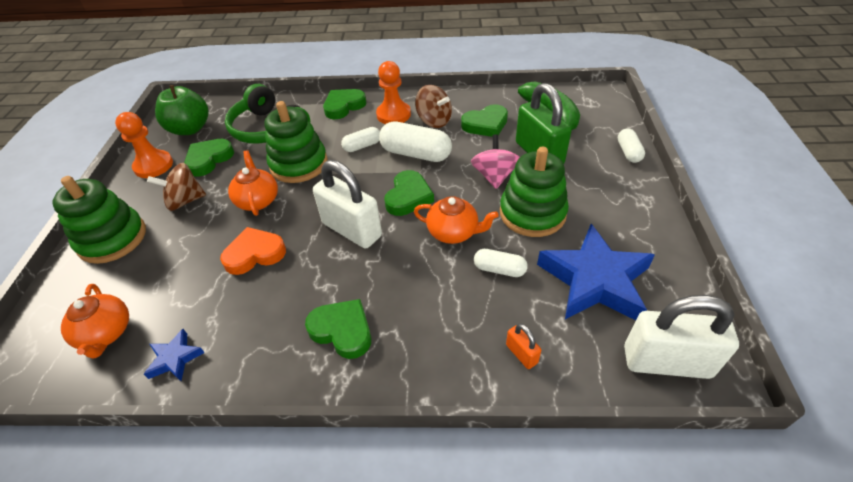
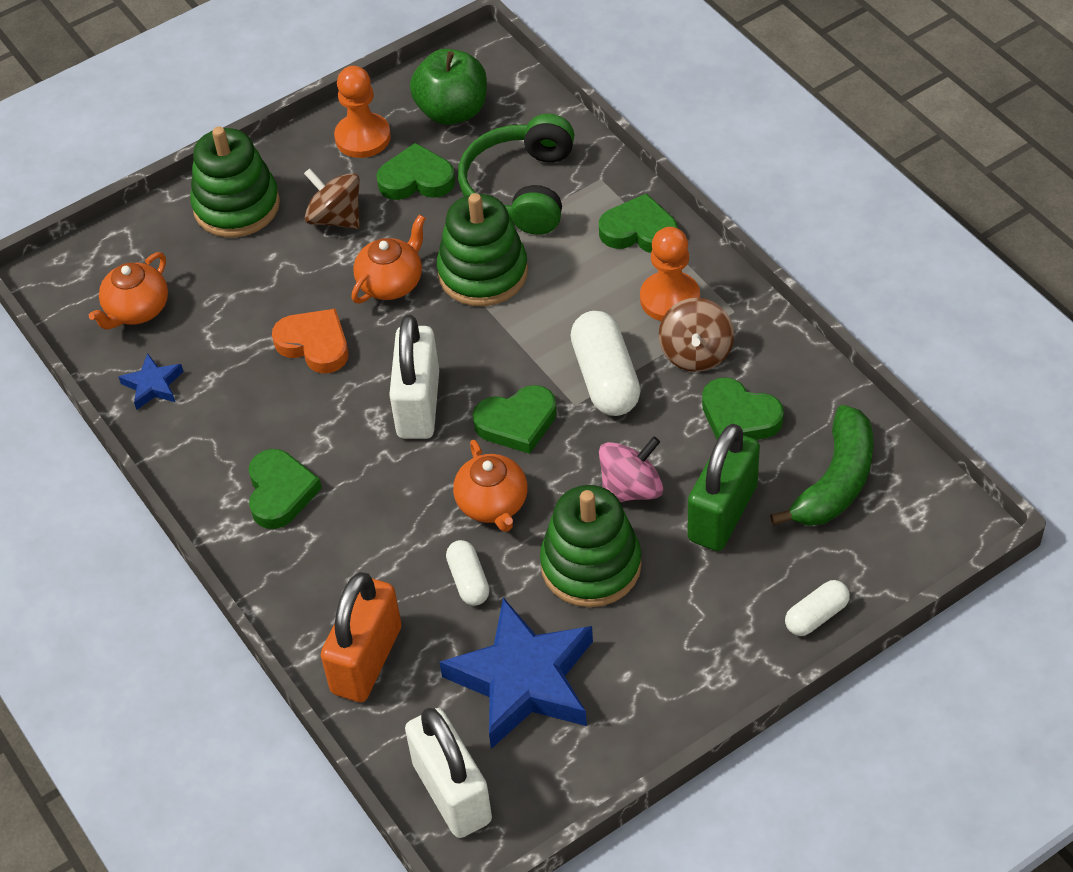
camera: 55 degrees right, 5 degrees up
(362, 146) = (572, 311): white capsule -> none
(521, 354) = (366, 660): orange padlock -> orange padlock, size x2.25

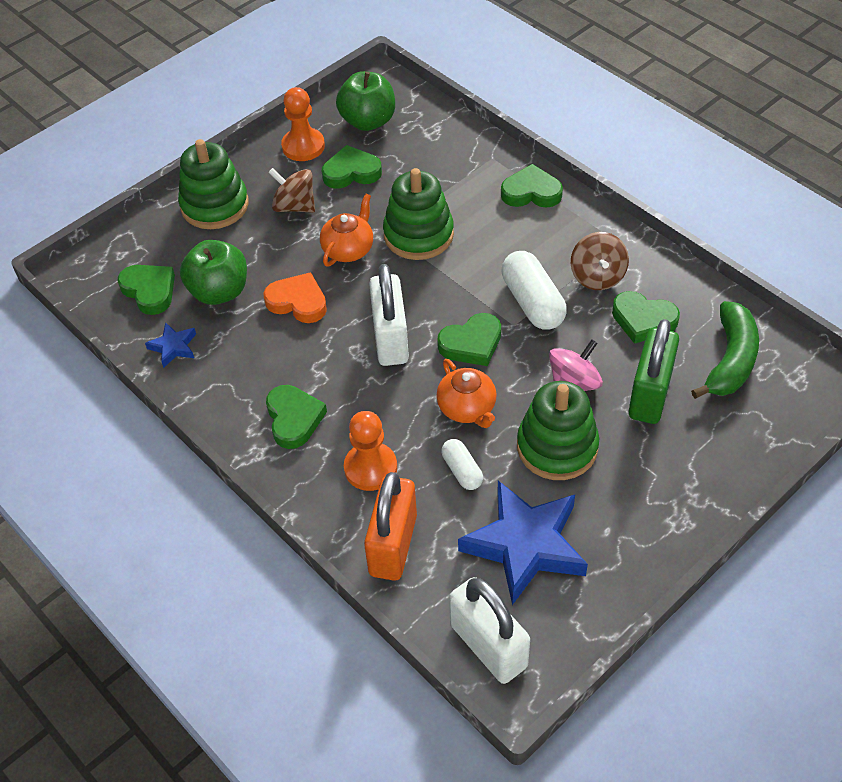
camera: 10 degrees left, 0 degrees up
(137, 310) = (149, 291): orange teapot -> green heart
(221, 320) = (219, 291): none -> green apple
(521, 189) = (433, 171): green headphones -> none
(670, 299) = (567, 239): orange pawn -> orange pawn (370, 468)
(816, 616) = (744, 465): white capsule -> none

